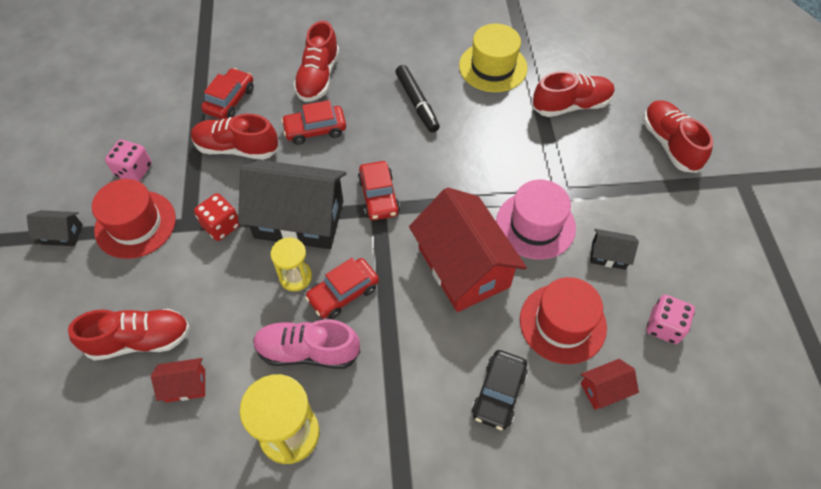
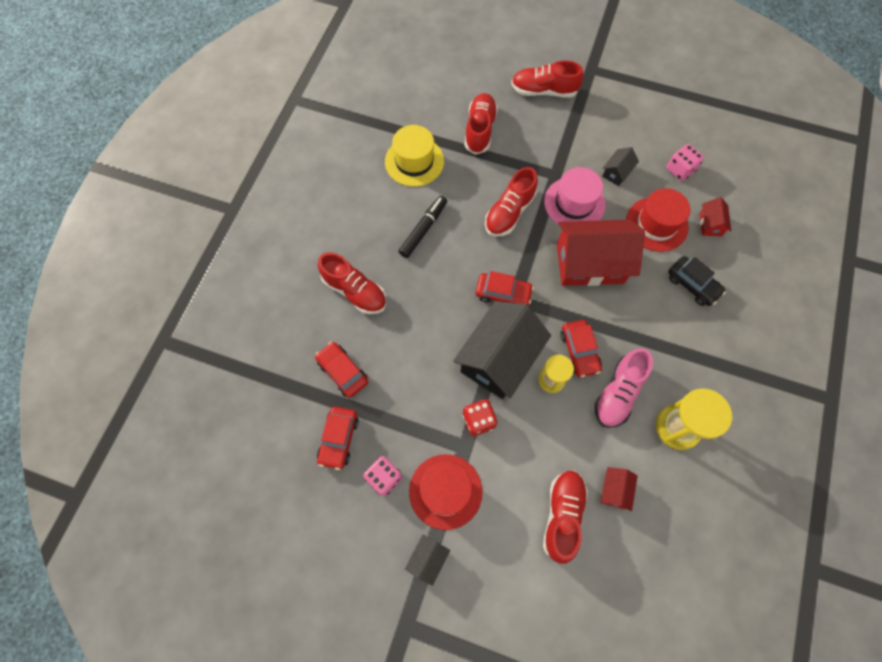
camera: 65 degrees left, 10 degrees up
(236, 148) = (402, 383): red shoe -> red shoe (509, 212)
(315, 130) = (413, 315): red car -> red car (338, 439)
(417, 103) = (423, 229): black marker -> black marker turned 60 degrees counterclockwise

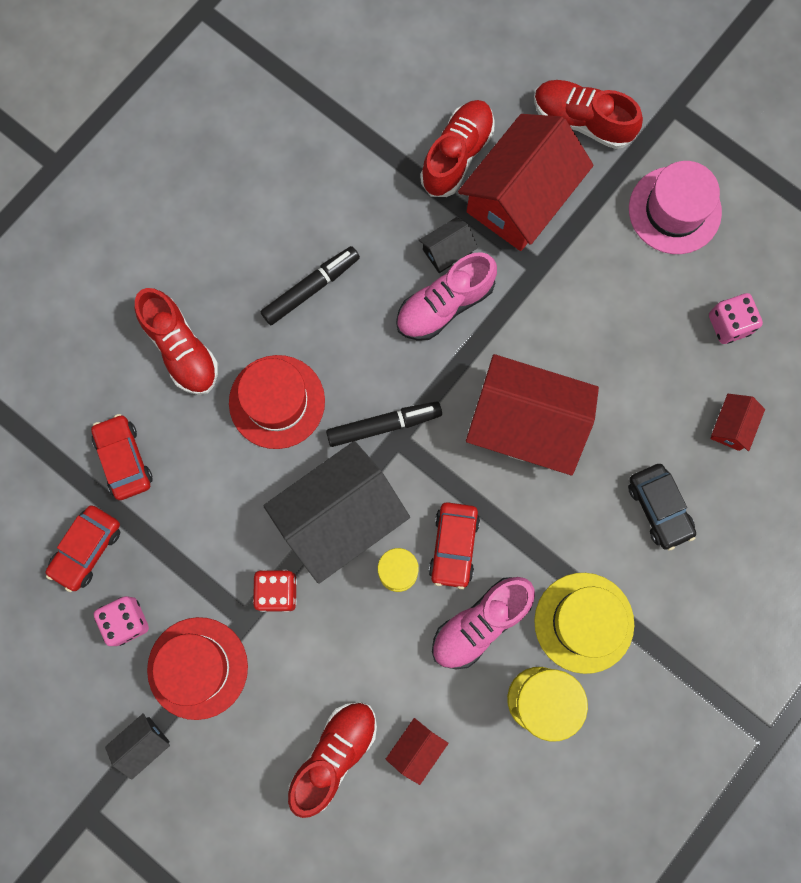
camera: 20 degrees right, 10 degrees up
(414, 161) = (339, 174): yellow hat -> yellow hat (584, 622)
(503, 294) = (384, 425): red car -> black marker
(509, 212) = (444, 305): red shoe -> pink shoe
(527, 141) = (520, 197): none -> red house
(574, 203) = (546, 323): pink hat -> pink hat (674, 210)
(616, 172) = (631, 296): black house -> black house (447, 251)
(656, 224) = (651, 398): red hat -> red hat (277, 402)

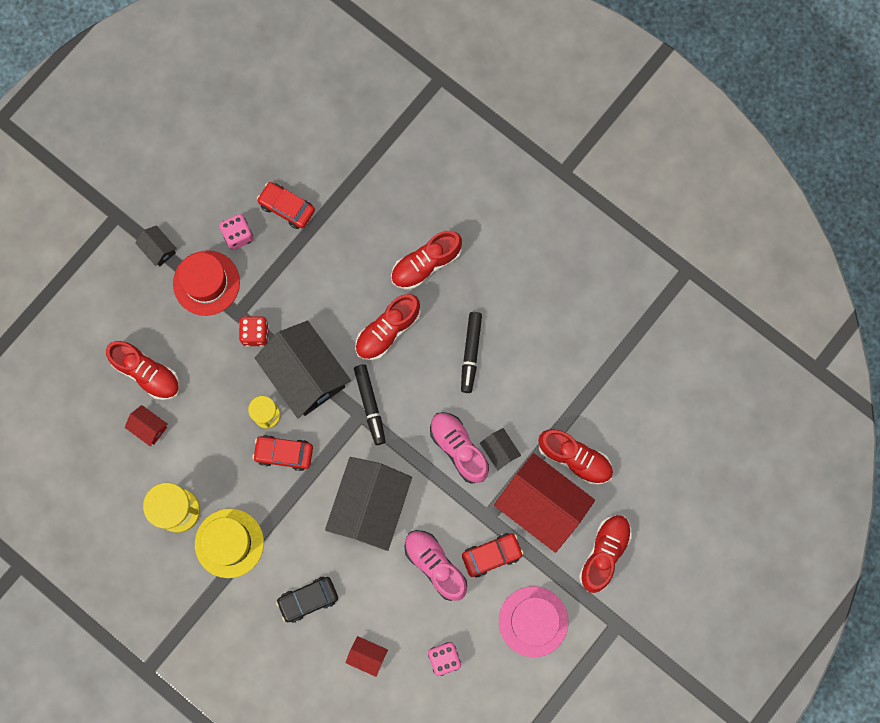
camera: 90 degrees right, 0 degrees up
(124, 459) = (348, 229): red car -> red car (492, 555)
(277, 402) = (387, 331): red hat -> red shoe
(311, 288) = (470, 353): black marker -> black marker turned 45 degrees clockwise
(480, 623) = (230, 471): pink shoe -> pink shoe (435, 565)
(526, 424) = (370, 506): red house -> black house

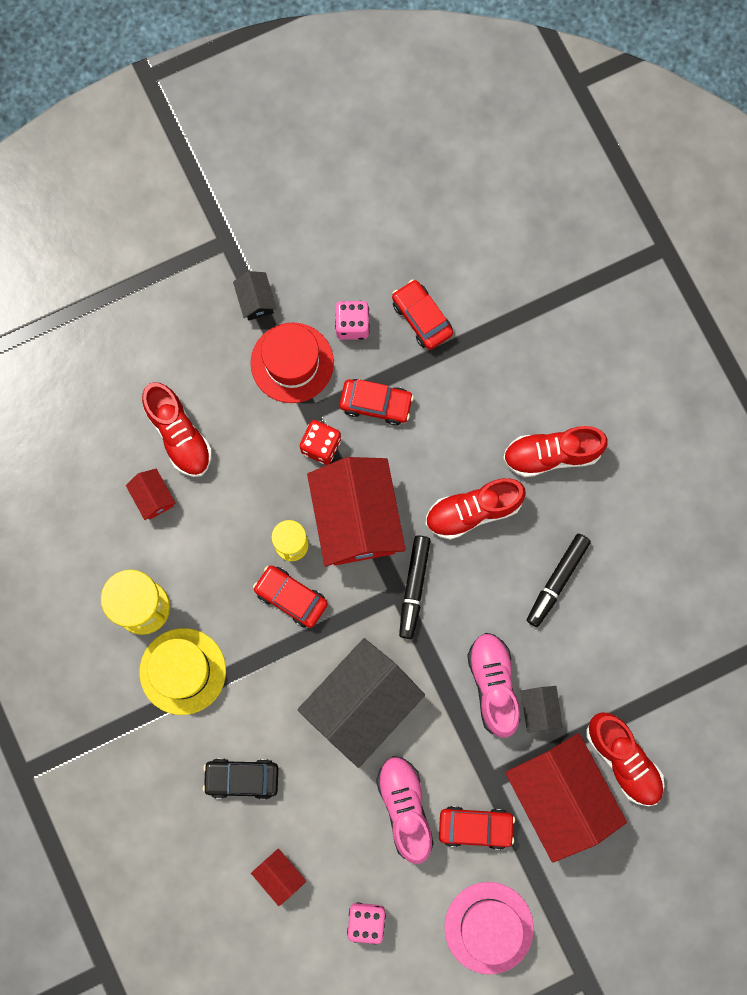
camera: 25 degrees right, 0 degrees up
(282, 285) = (376, 404): none -> red car
(306, 375) = (356, 519): black house -> red house
(604, 553) = (608, 887): red shoe -> none

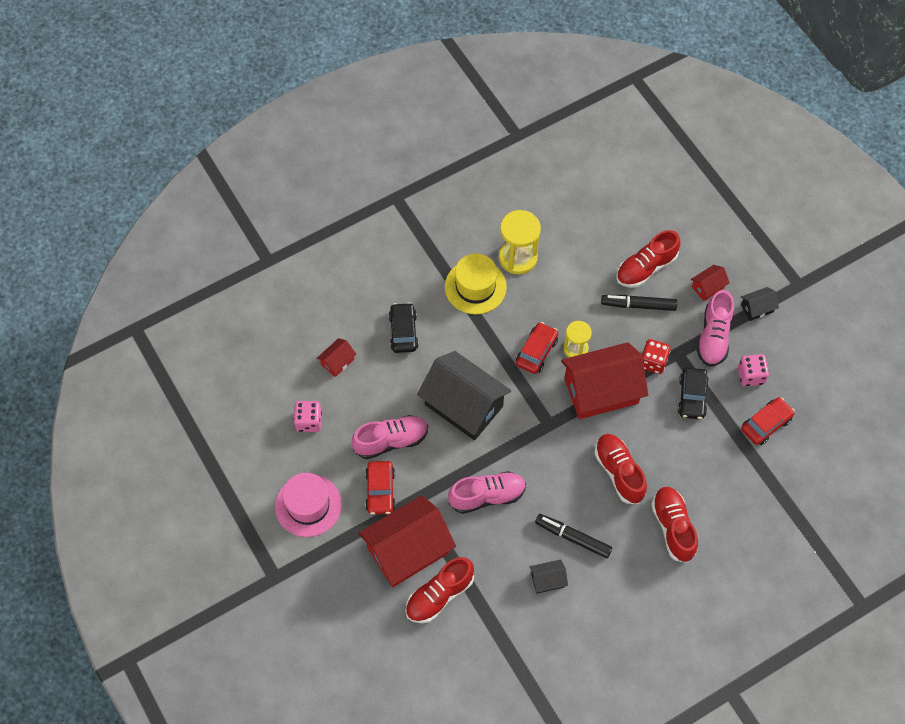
camera: 85 degrees right, 15 degrees down
(153, 497) = (597, 256): red house -> red house (708, 287)
(292, 363) = (713, 337): red hat -> pink shoe
(376, 404) = (692, 397): red car -> black car
(414, 587) = (554, 434): black marker -> black marker (638, 305)
(539, 709) = (472, 531): black house -> black house (547, 580)

